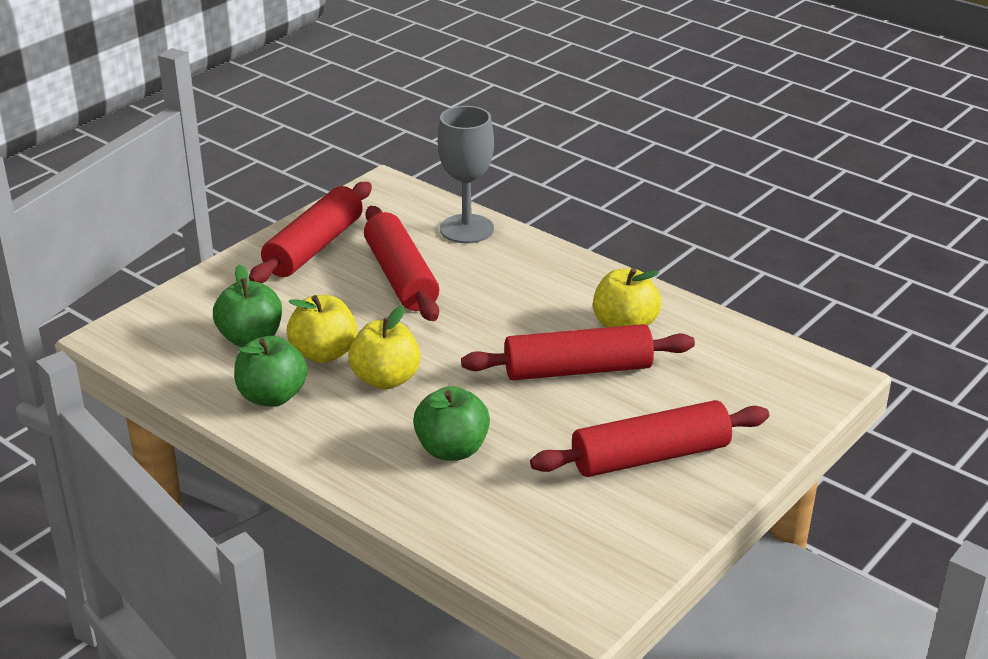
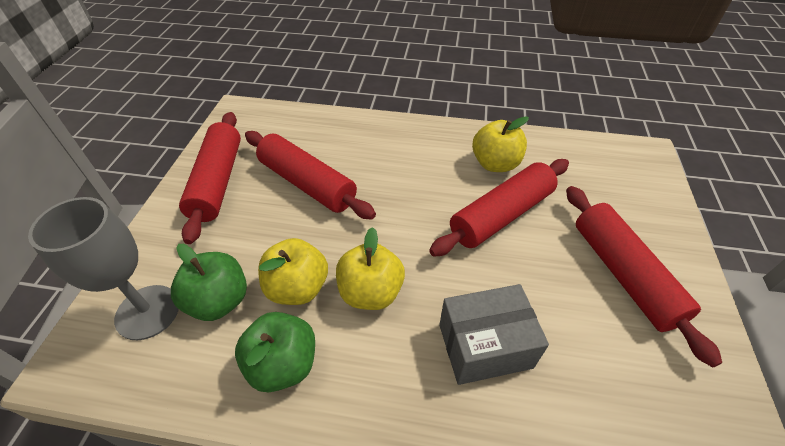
camera: 30 degrees left, 15 degrees up
(452, 449) = (485, 346): green apple -> grey box
(466, 229) = (324, 125): grey goblet -> grey goblet (147, 312)
(650, 456) = (623, 274): red rolling pin -> red rolling pin turned 60 degrees counterclockwise

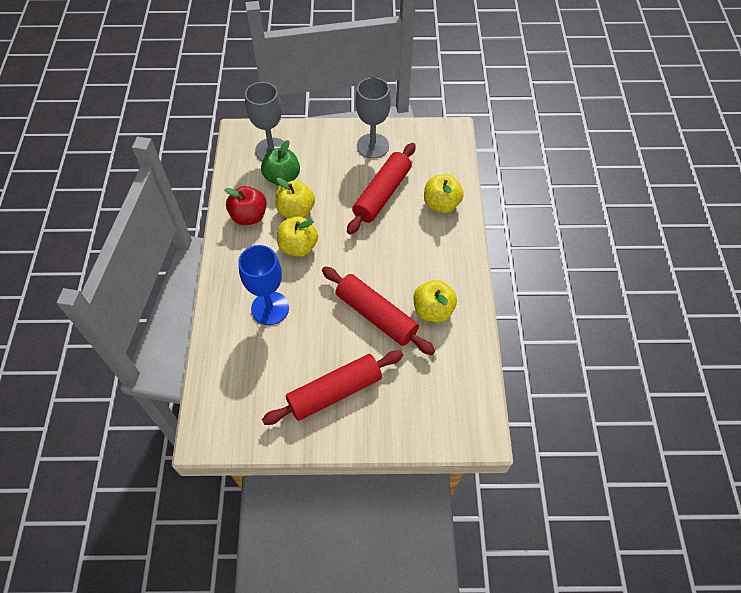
camera: 80 degrees right, 10 degrees up
(217, 181) = (372, 146): red rolling pin -> grey goblet
(283, 364) = (249, 216): green apple -> red apple
(344, 135) = (441, 204): none -> yellow apple
(485, 346) = (270, 308): grey box -> blue goblet

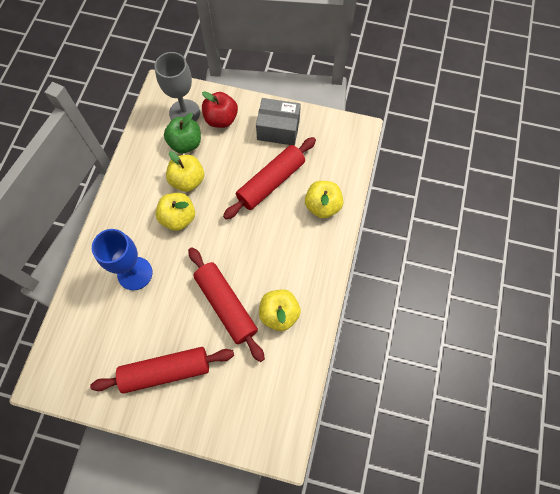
camera: 15 degrees right, 10 degrees up
(249, 216) = (144, 176): red apple -> red apple (221, 119)
(372, 146) = (278, 129): grey goblet -> grey box

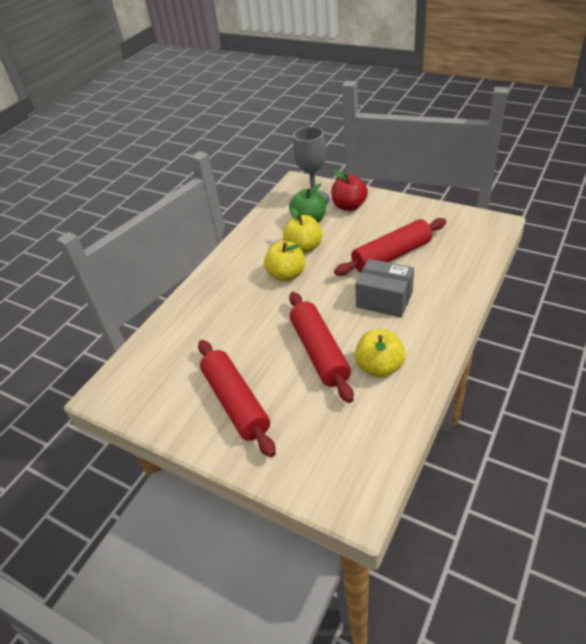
camera: 20 degrees right, 25 degrees down
(135, 273) = (229, 314): blue goblet -> none
(166, 371) = (236, 402): red rolling pin -> red rolling pin turned 60 degrees clockwise
(278, 129) = (407, 217): grey box -> grey box (384, 299)
(322, 206) = (447, 279): yellow apple -> none

